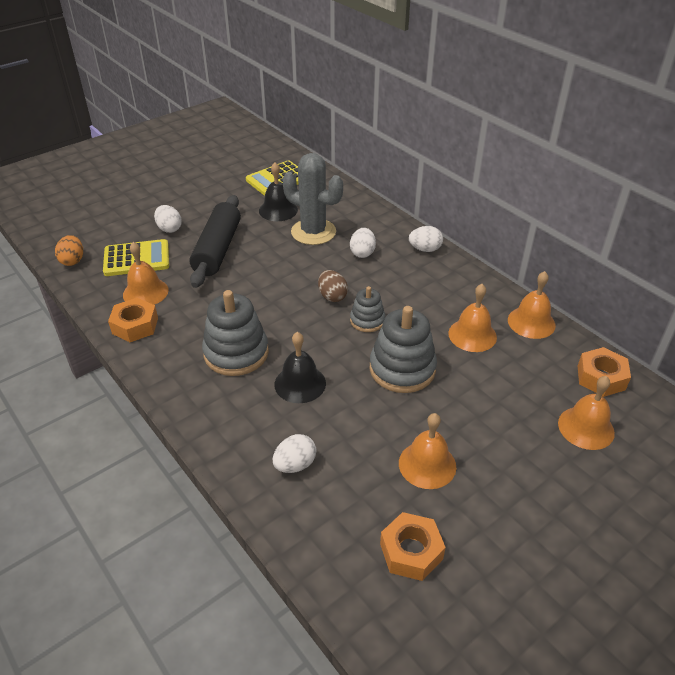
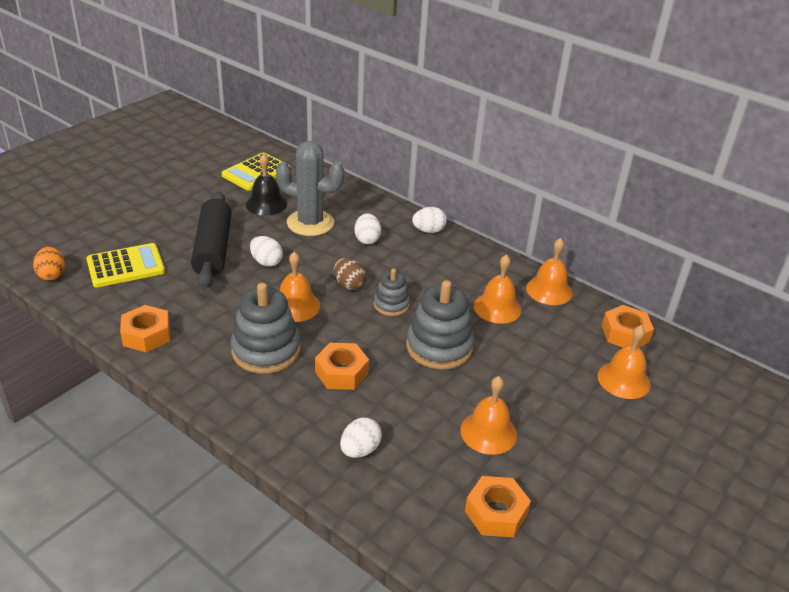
camera: 15 degrees left, 5 degrees down
(145, 292) = (147, 300): orange bell -> orange bell (295, 306)
(169, 229) = (152, 232): white egg -> white egg (266, 262)
(300, 383) = (341, 372): black bell -> orange nut

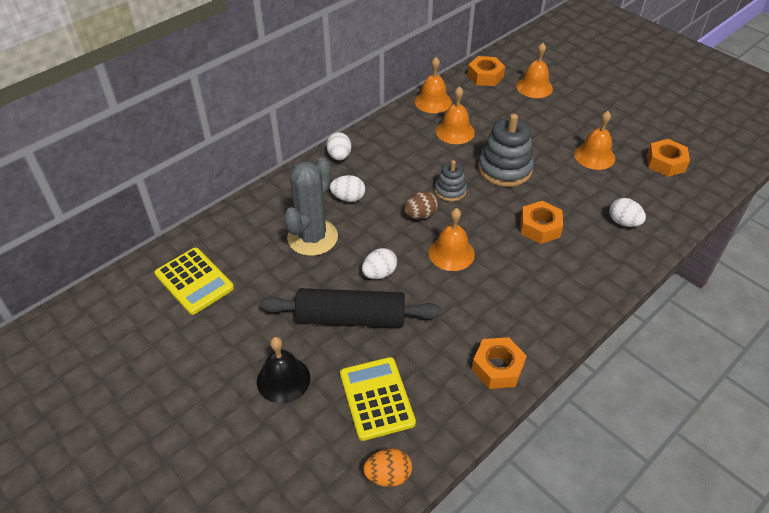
camera: 80 degrees left, 10 degrees up
(266, 204) = (267, 272): black bell -> black bell (283, 379)
(266, 350) = (515, 275): grey stacking toy -> none

